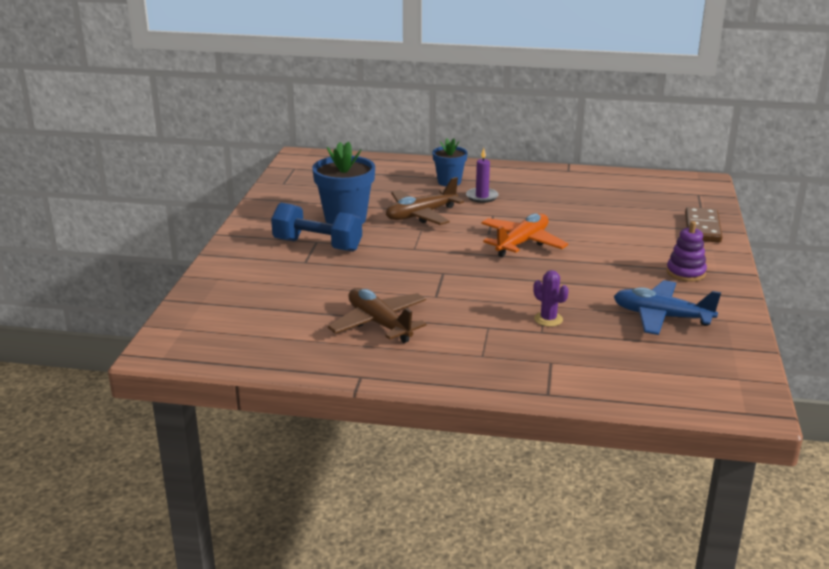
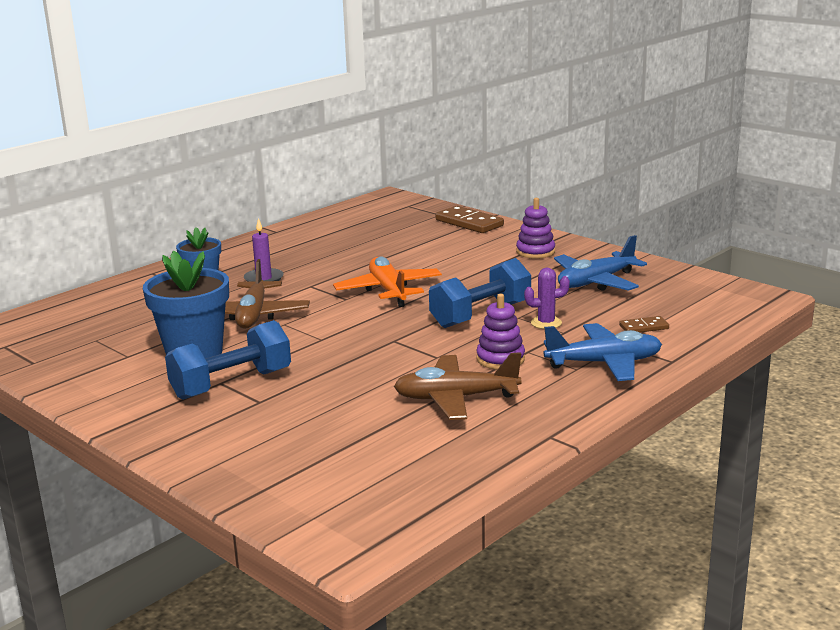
camera: 55 degrees left, 5 degrees down
(460, 320) = (500, 359): none -> purple stacking toy
(505, 364) = (604, 363): none -> blue plane
(527, 289) = (481, 315): none -> blue dumbbell
(598, 363) = (644, 327): none -> brown domino

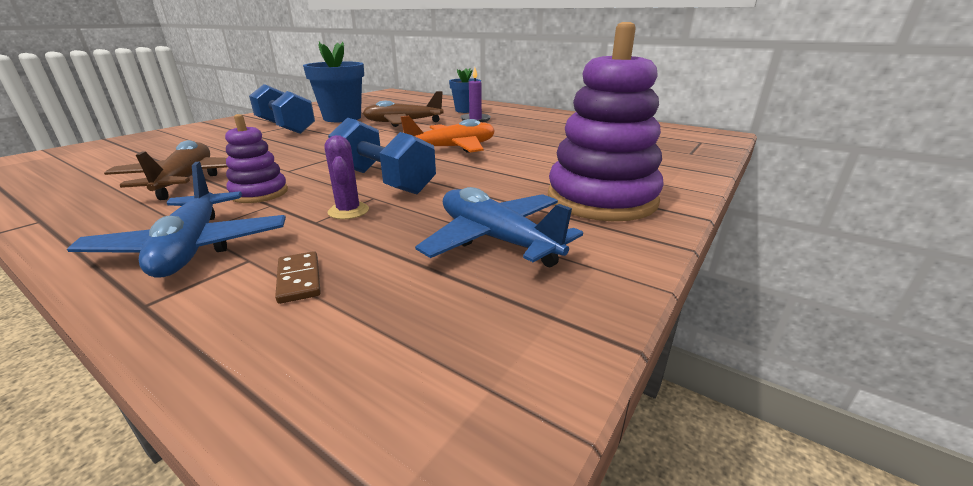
camera: 80 degrees right, 5 degrees up
(469, 223) = (676, 165): brown domino -> none
(535, 252) = (601, 199): purple stacking toy -> purple stacking toy, size x1.97

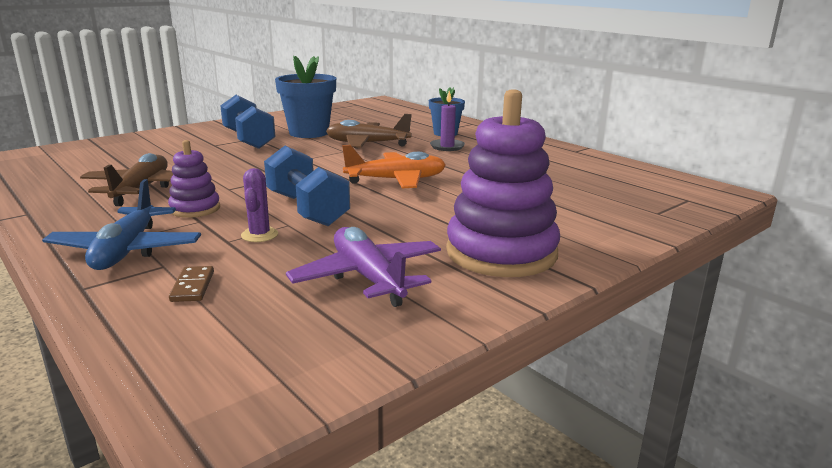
camera: 15 degrees right, 5 degrees down
(496, 240) = (368, 277): blue plane -> purple plane

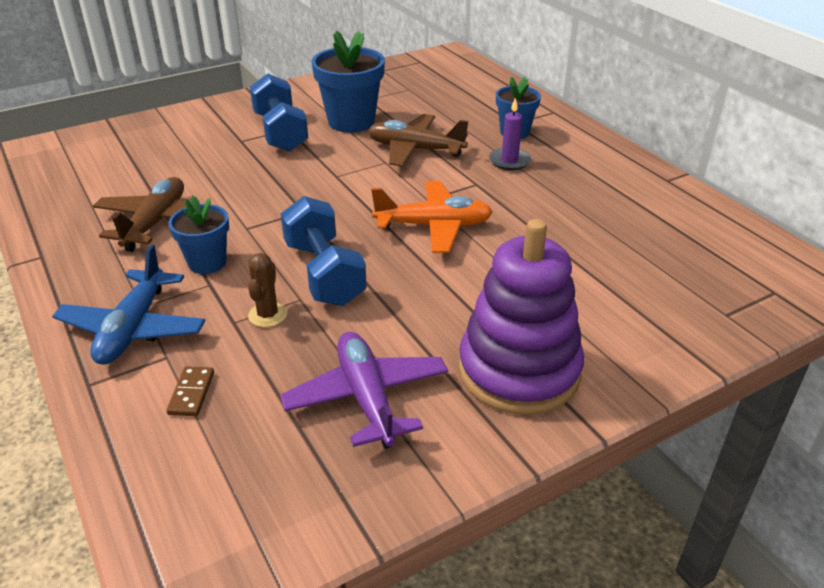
camera: 10 degrees right, 15 degrees up
(195, 209) = (207, 262): purple stacking toy -> blue flower pot
(259, 235) = (267, 315): purple cactus -> brown cactus

